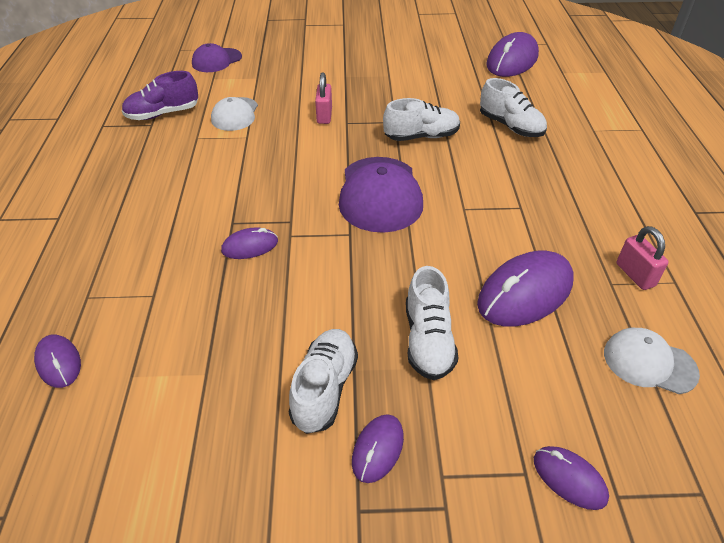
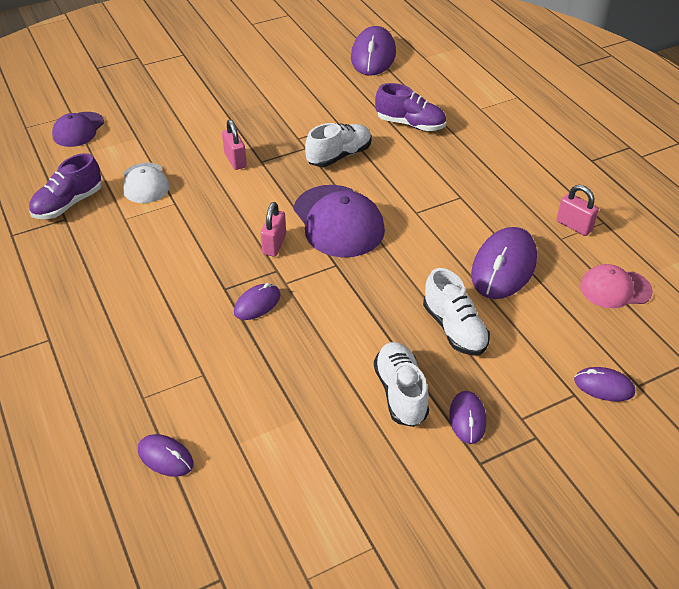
camera: 25 degrees left, 0 degrees up
(305, 197) = (274, 244): none -> pink padlock
(510, 126) = (410, 124): white shoe -> purple shoe
(649, 363) = (615, 289): white cap -> pink cap

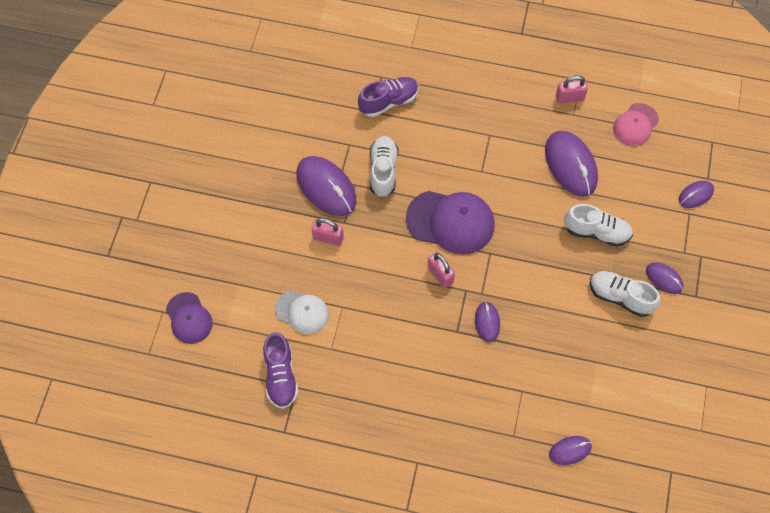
camera: 50 degrees left, 20 degrees up
(373, 56) = (283, 59): purple mouse -> purple mouse (326, 187)

